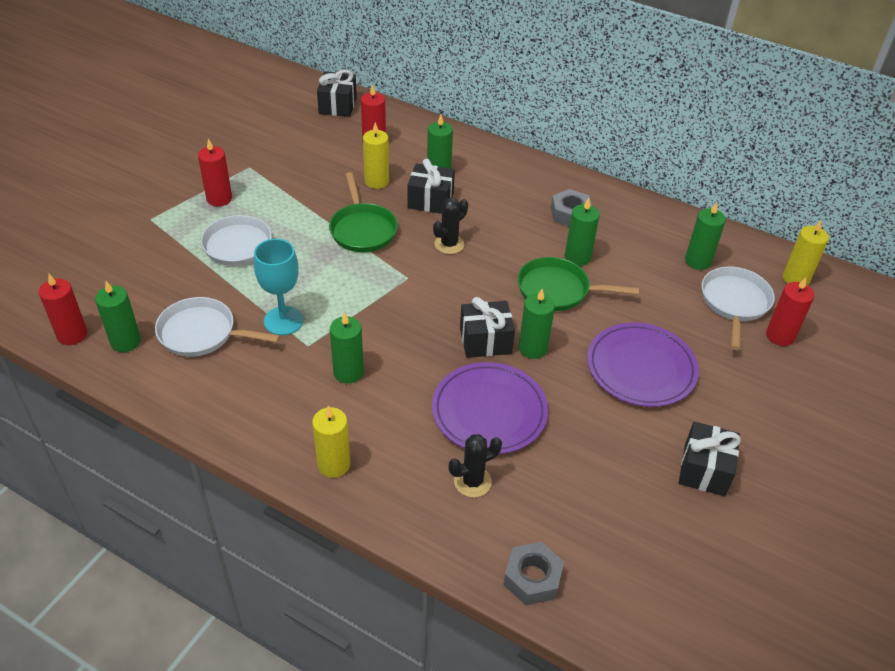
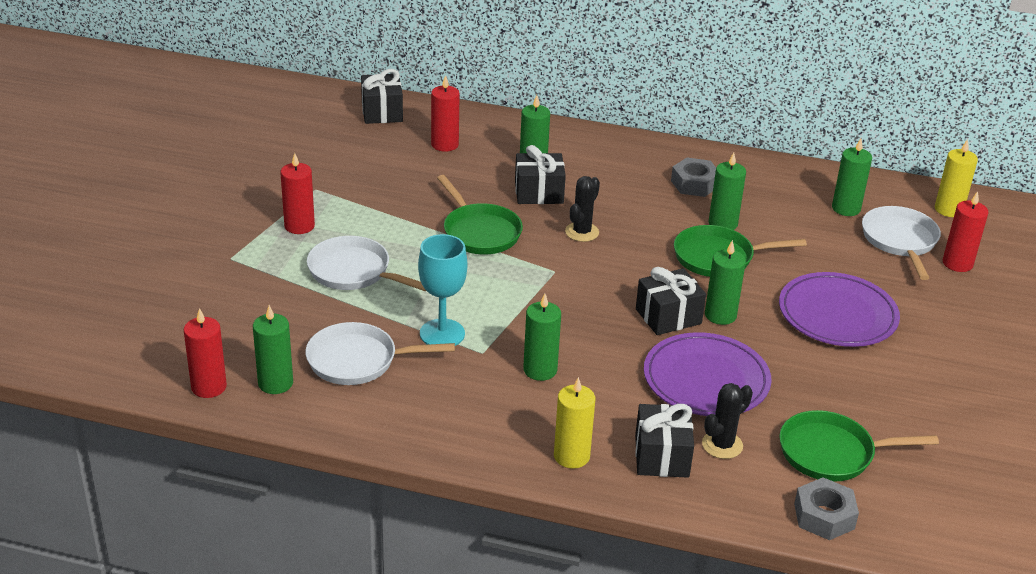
camera: 15 degrees left, 10 degrees down
(376, 181) = (469, 183): yellow candle -> none
(571, 512) = (832, 453): none -> green pan
(704, 470) = (941, 393): black gift -> black gift (661, 456)

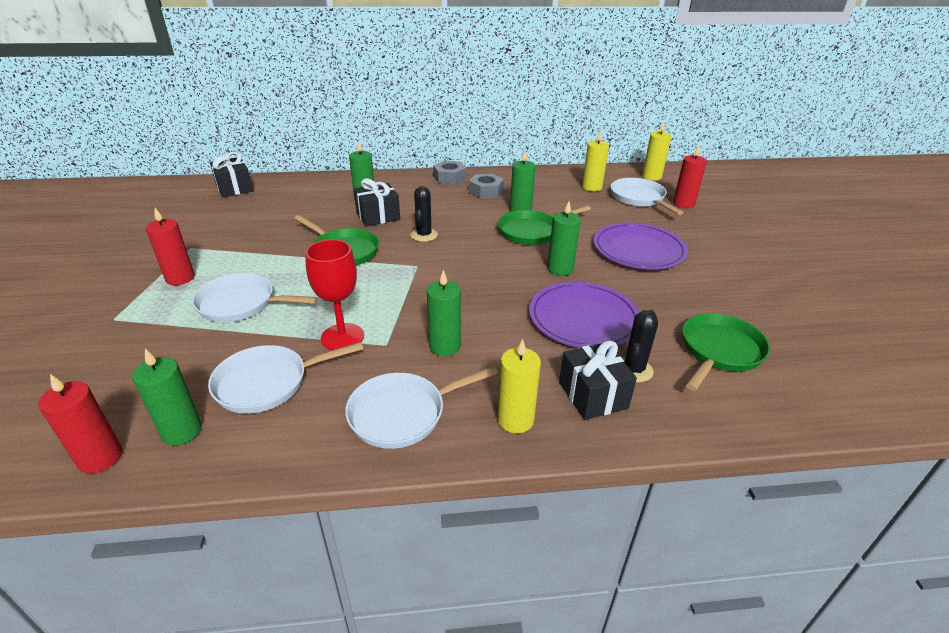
camera: 20 degrees left, 0 degrees up
(442, 334) = (342, 337): turquoise goblet -> red goblet
(445, 144) = (292, 199): red candle -> none
(470, 422) = (403, 413): none -> white pan
(668, 316) = (523, 278): black gift -> none
(824, 516) = (759, 409): grey nut -> grey nut (449, 177)
(832, 453) = (719, 351): green pan -> green pan turned 150 degrees clockwise
(846, 208) = (592, 187): green candle -> yellow candle

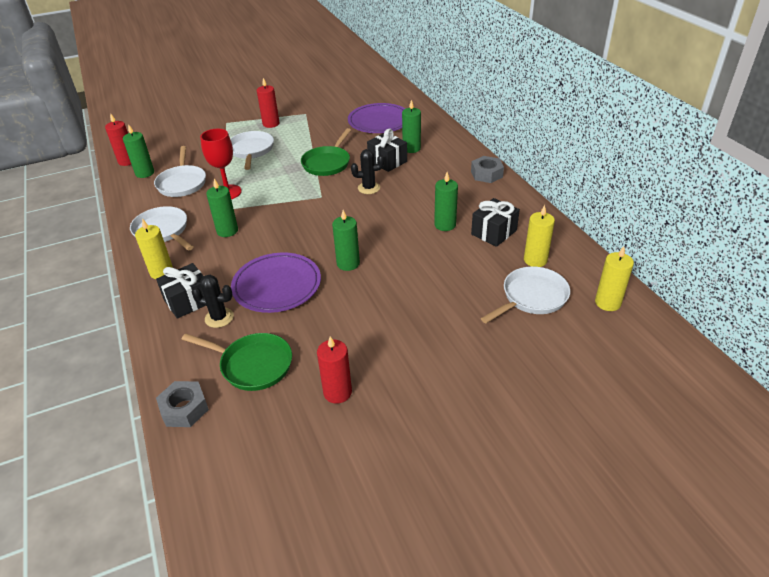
camera: 75 degrees right, 5 degrees up
(234, 188) = (394, 97): black gift -> black gift (494, 232)
(268, 383) = (182, 183): white pan -> white pan turned 150 degrees counterclockwise
(486, 191) = (472, 199): grey nut -> grey nut (184, 409)
(532, 231) = (407, 238): green pan -> none
(638, 250) = (406, 306): purple plate -> purple plate (379, 121)
(683, 204) = (543, 334): red candle -> red candle (337, 392)

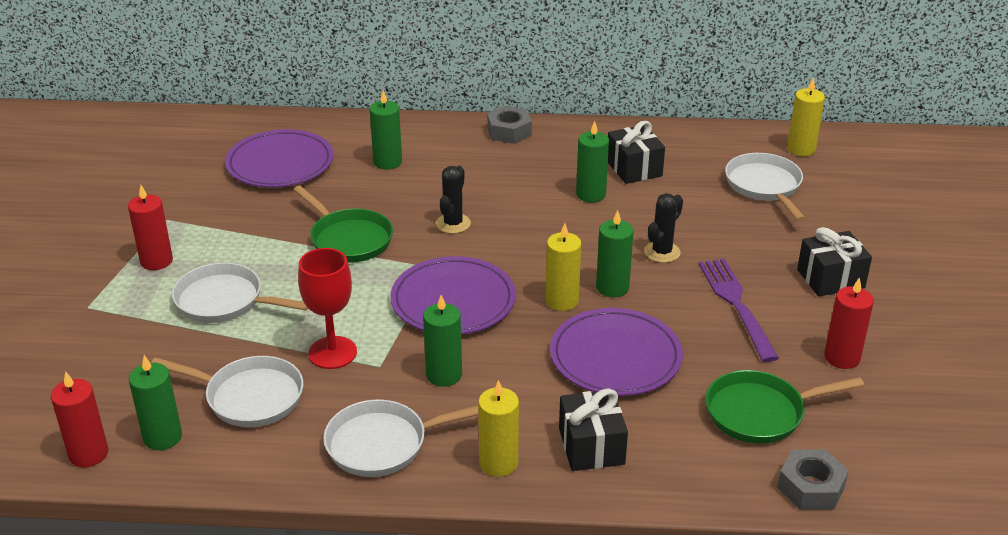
camera: 65 degrees left, 5 degrees down
(219, 318) = (649, 423): black cactus -> black cactus (662, 252)
(252, 365) = (760, 412): green pan -> green pan turned 150 degrees counterclockwise
(294, 212) = (453, 301): none -> purple plate
(366, 322) = (736, 305): none -> purple fork
(387, 161) = (400, 190): black gift -> black gift (830, 279)
(535, 260) = (705, 162): yellow candle -> yellow candle (562, 301)

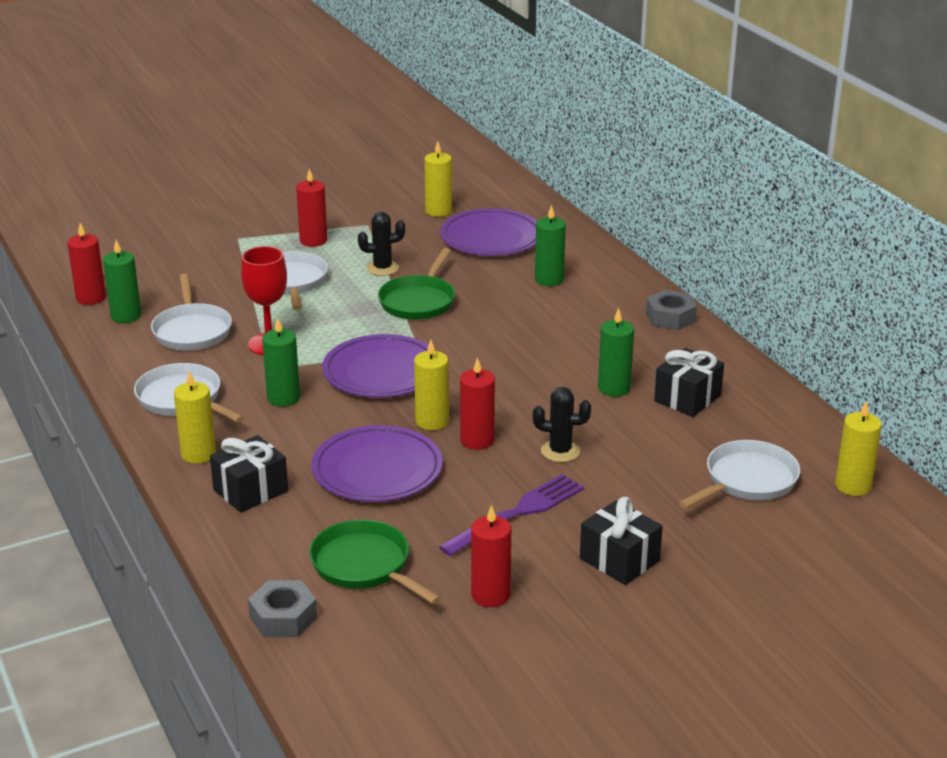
camera: 60 degrees right, 5 degrees down
(193, 173) = (438, 211): none -> yellow candle
(453, 224) = (491, 337): black cactus -> black cactus (382, 268)
(612, 287) = (477, 440): green candle -> red candle

